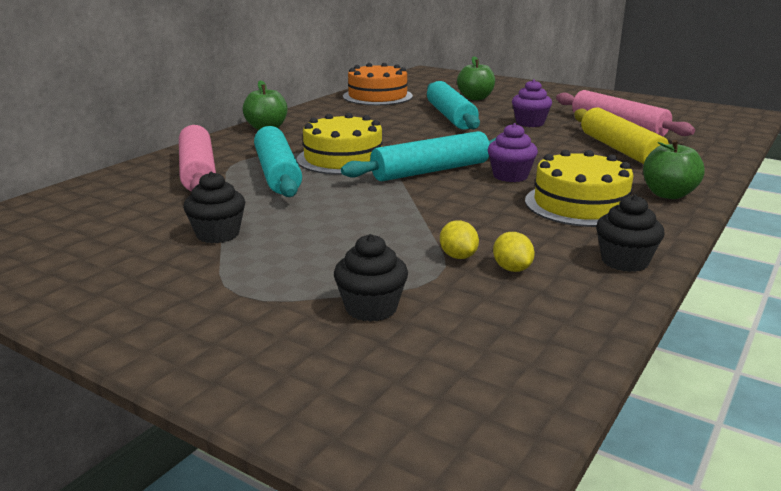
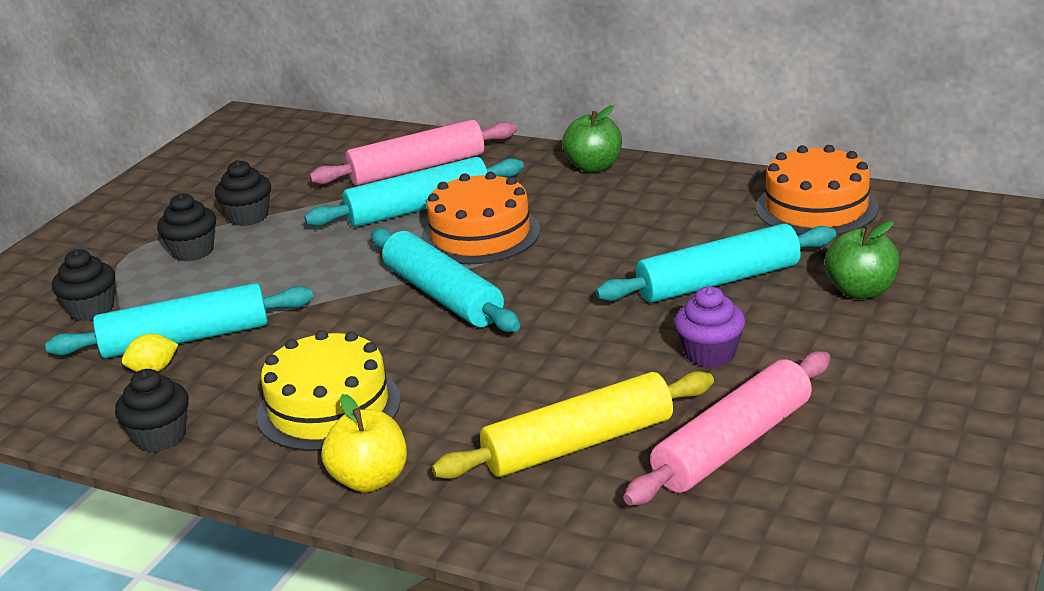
camera: 85 degrees right, 5 degrees up
(273, 258) = (193, 251): none -> black cupcake
(343, 158) = (480, 234): yellow cake -> orange cake
(458, 256) = (186, 339): yellow lemon -> turquoise rolling pin
(510, 176) = (431, 352): purple cupcake -> none
(668, 194) = (370, 480): green apple -> yellow apple

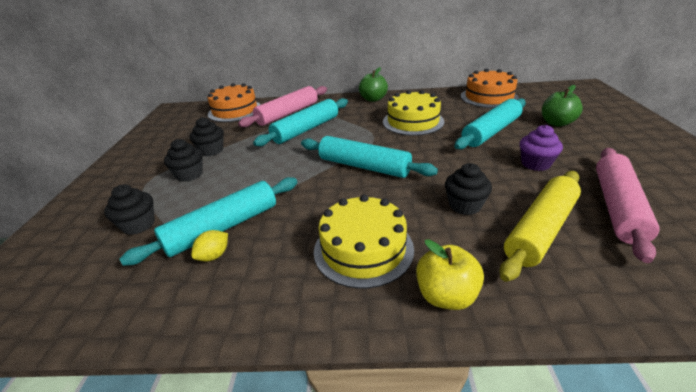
camera: 25 degrees left, 5 degrees up
(160, 437) = (257, 309): black cupcake -> black cupcake (465, 205)
(480, 234) = (351, 134): orange cake -> orange cake (235, 111)
(609, 231) = (413, 121): none -> yellow cake

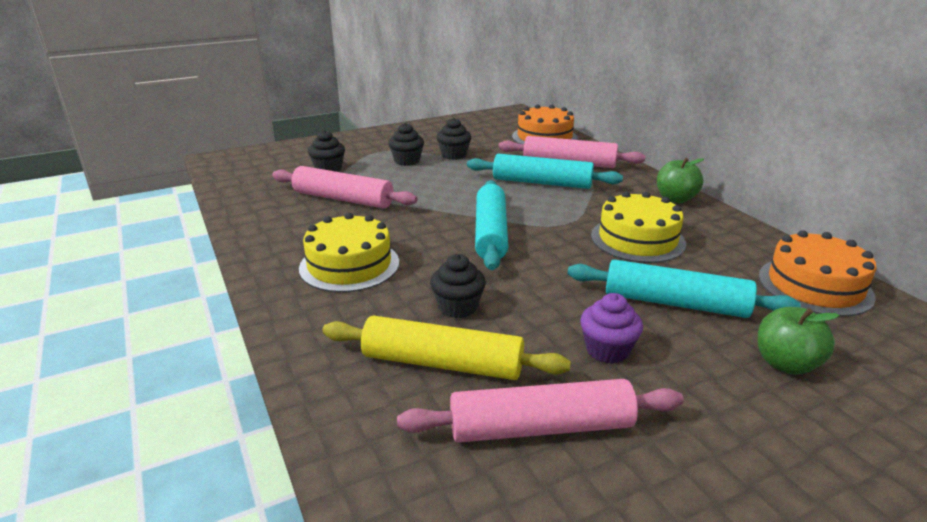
camera: 60 degrees right, 5 degrees down
(214, 256) = (308, 207): yellow lemon -> none
(223, 228) = (343, 199): turquoise rolling pin -> pink rolling pin
(446, 296) = (308, 317): yellow apple -> none

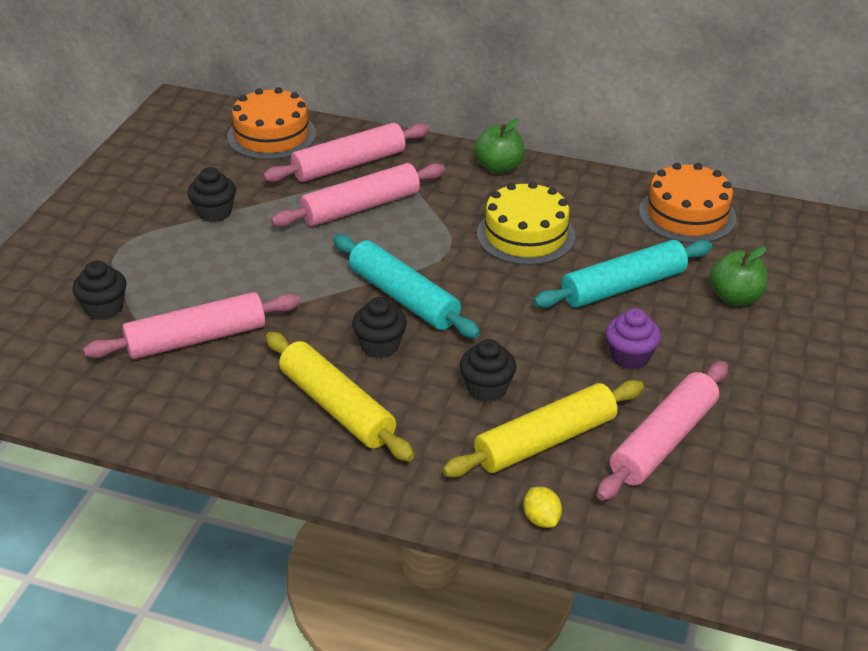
camera: 45 degrees left, 10 degrees up
(348, 412) = (541, 519): none -> yellow lemon
(349, 265) = (337, 407): yellow cake -> yellow rolling pin
(407, 161) = (176, 248): black cupcake -> black cupcake (380, 345)
(542, 183) = (361, 207): turquoise rolling pin -> pink rolling pin

